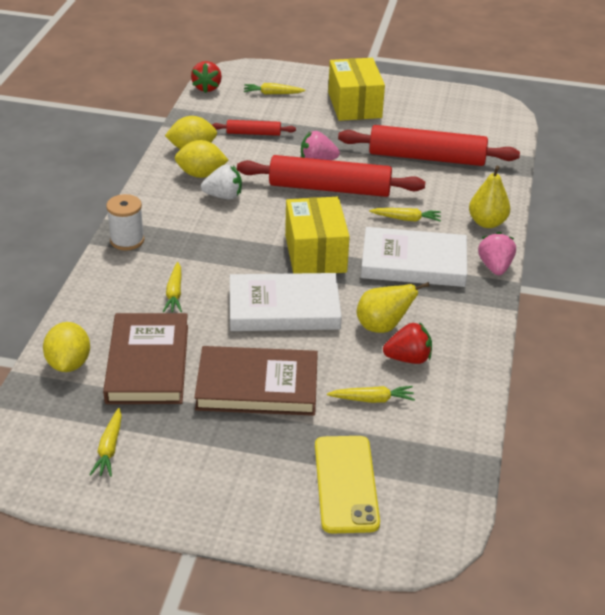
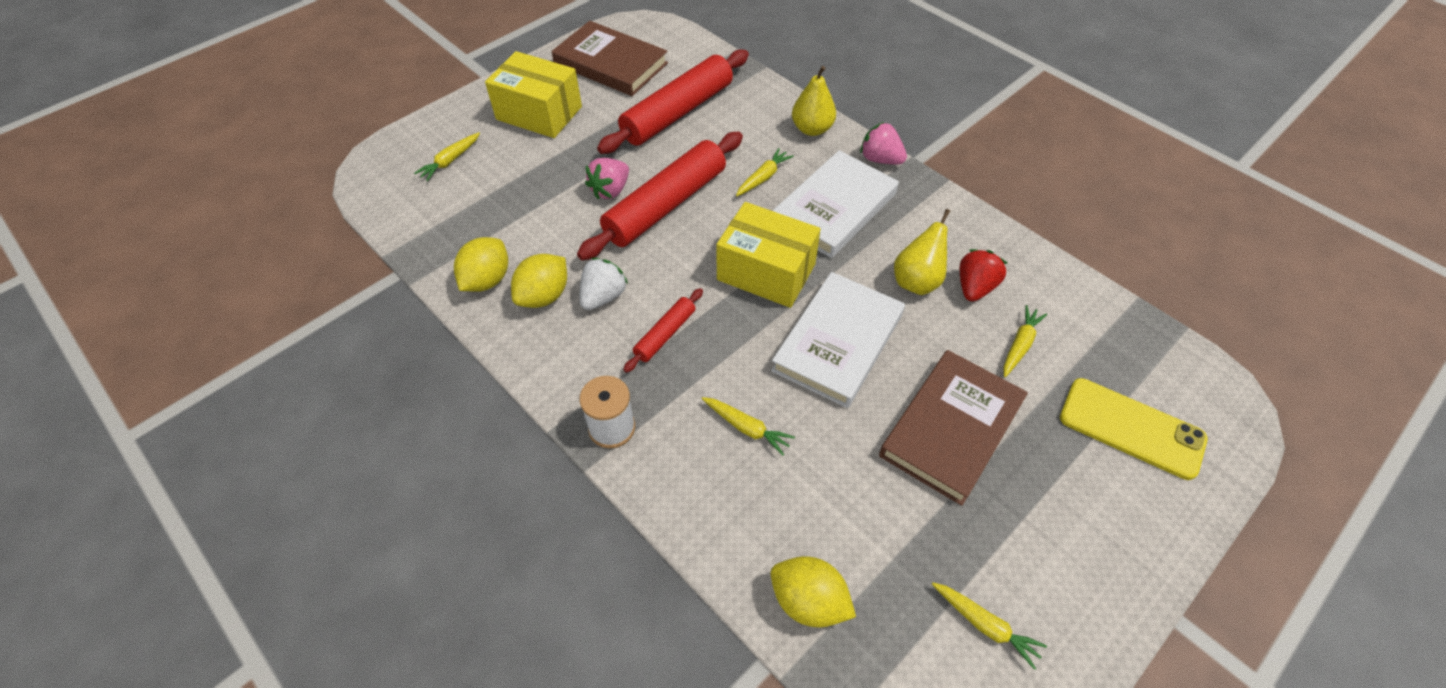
camera: 55 degrees left, 15 degrees up
(148, 363) = (856, 514): brown book -> brown book (611, 63)
(207, 88) = (377, 207): red strawberry -> none
(253, 133) = (509, 213): red rolling pin -> red rolling pin (665, 334)

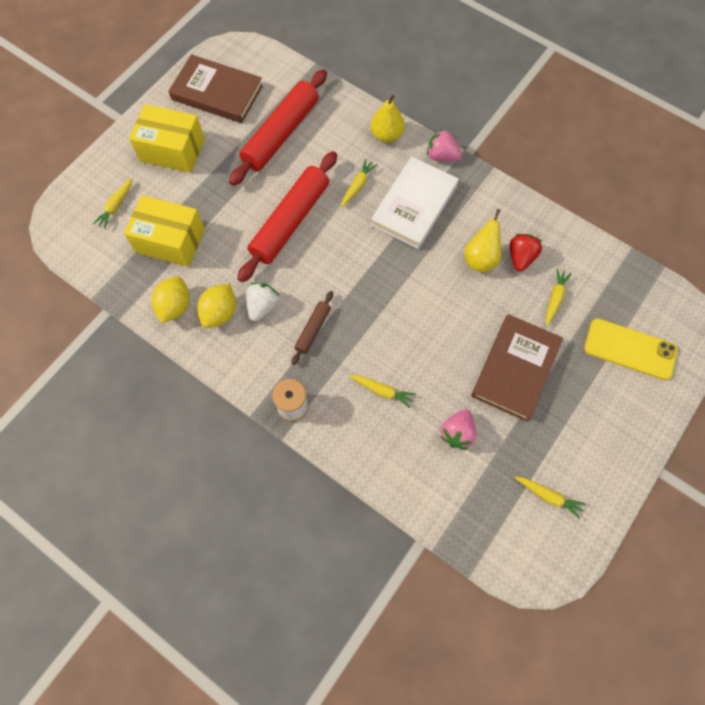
camera: 10 degrees left, 15 degrees up
(610, 190) = (246, 214): pink strawberry -> pink strawberry (457, 433)
(665, 334) = (313, 329): red rolling pin -> brown rolling pin
(766, 272) = (374, 268): yellow box -> yellow box (170, 241)
(808, 601) = (441, 500): yellow lemon -> none
(837, 342) = (432, 316): white book -> none

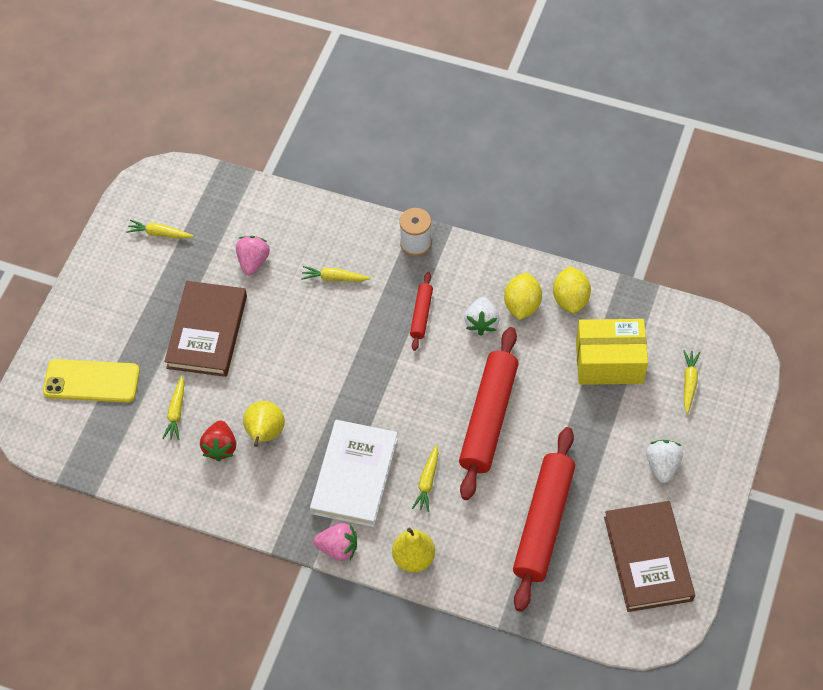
camera: 165 degrees right, 10 degrees down
(172, 150) = (662, 466): yellow box -> white strawberry
(217, 92) = (647, 558): brown book -> brown book turned 75 degrees clockwise
(313, 329) = (421, 314): brown rolling pin -> red rolling pin

